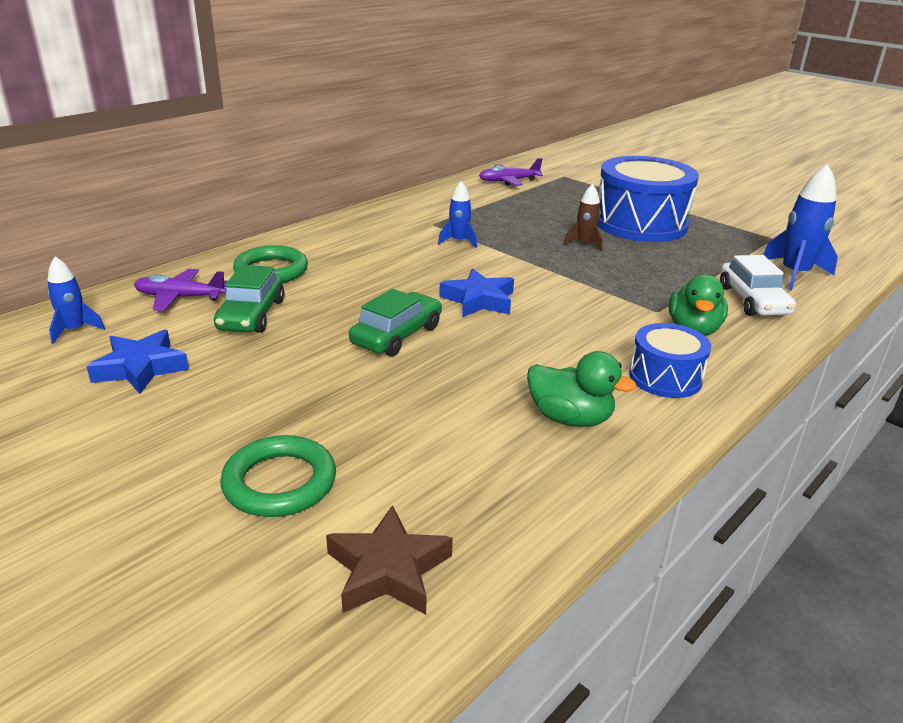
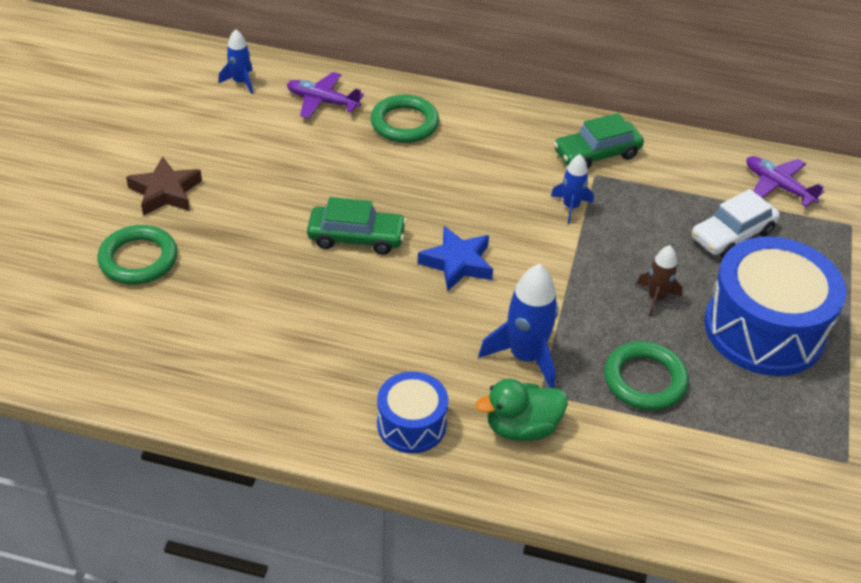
camera: 60 degrees right, 15 degrees up
(141, 368) = (218, 136): blue star -> none
(180, 297) = (322, 101): purple plane -> purple plane turned 45 degrees counterclockwise
(251, 315) = (325, 149): green car -> green car (596, 154)
(388, 570) = (87, 340): brown star -> brown star (165, 192)
(570, 418) = (304, 378): green duck -> none
(666, 271) = (644, 380): none -> green ring
(752, 301) = (633, 466): white car -> white car (732, 235)
(794, 274) = (745, 496): blue rocket -> blue rocket (525, 356)

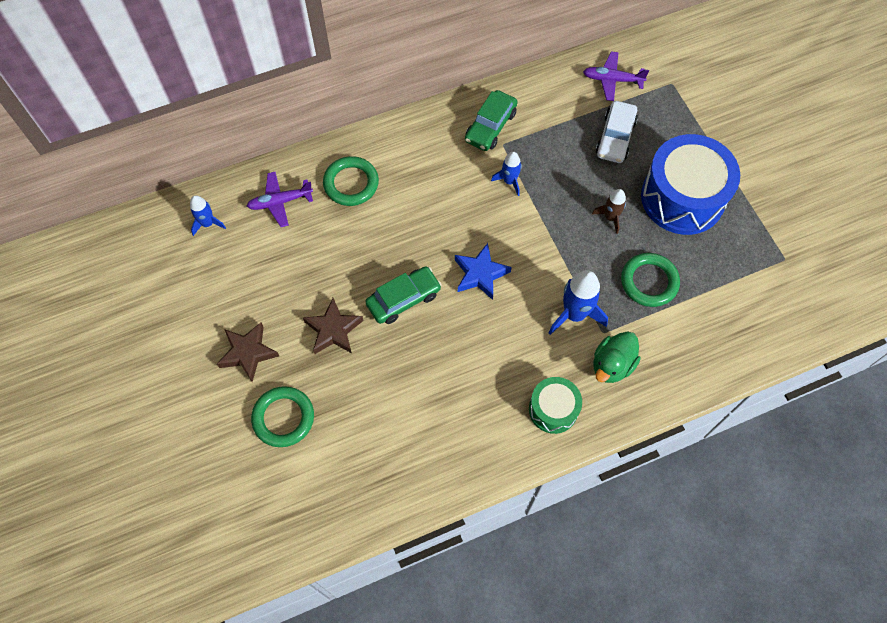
camera: 35 degrees left, 20 degrees up
(262, 221) = (333, 330): none -> brown star
(411, 424) = (553, 409): blue drum -> green drum

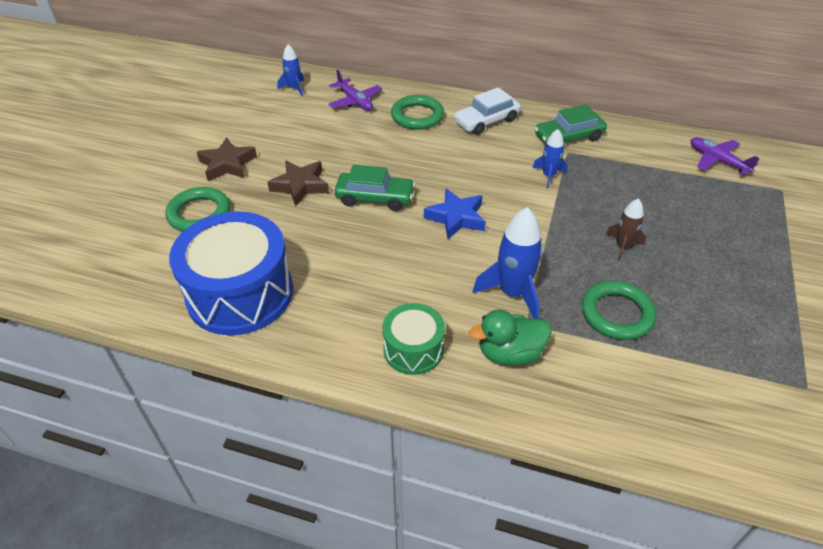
camera: 40 degrees right, 20 degrees down
(280, 202) = (355, 101): purple plane -> purple plane turned 150 degrees counterclockwise
(615, 137) = (683, 197): white car -> white car (486, 121)
(682, 198) = (717, 272): blue drum -> blue drum (240, 293)

